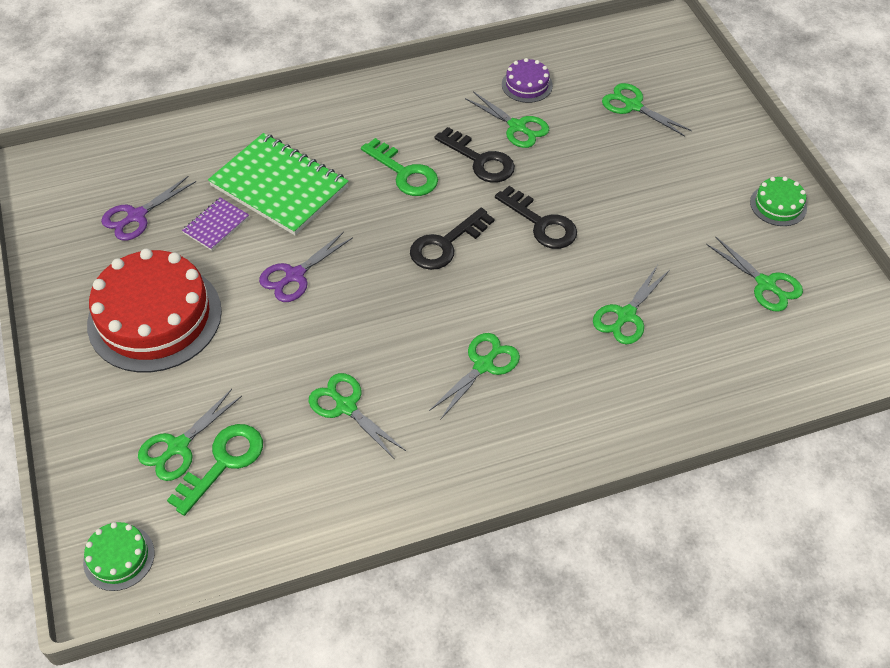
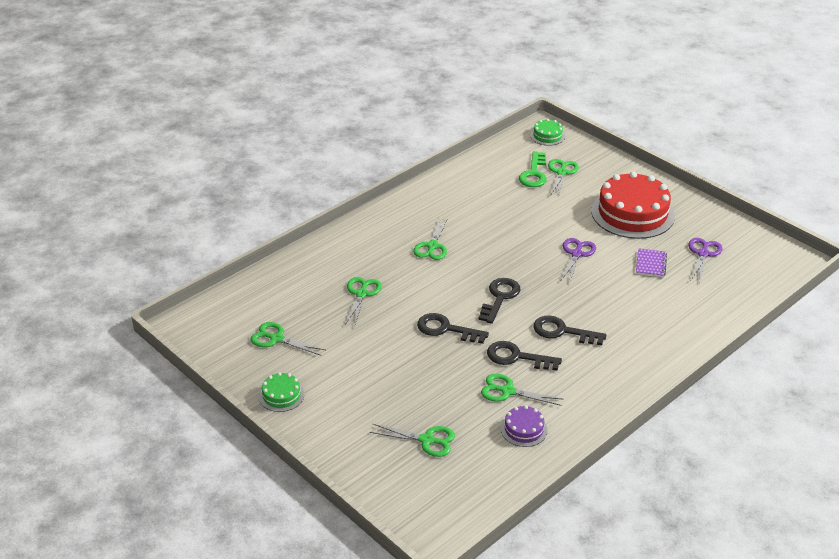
camera: 155 degrees right, 15 degrees down
(279, 186) = (636, 297): green notebook -> none
(346, 406) = (493, 209): green scissors -> none
(404, 173) = (562, 331): green key -> black key

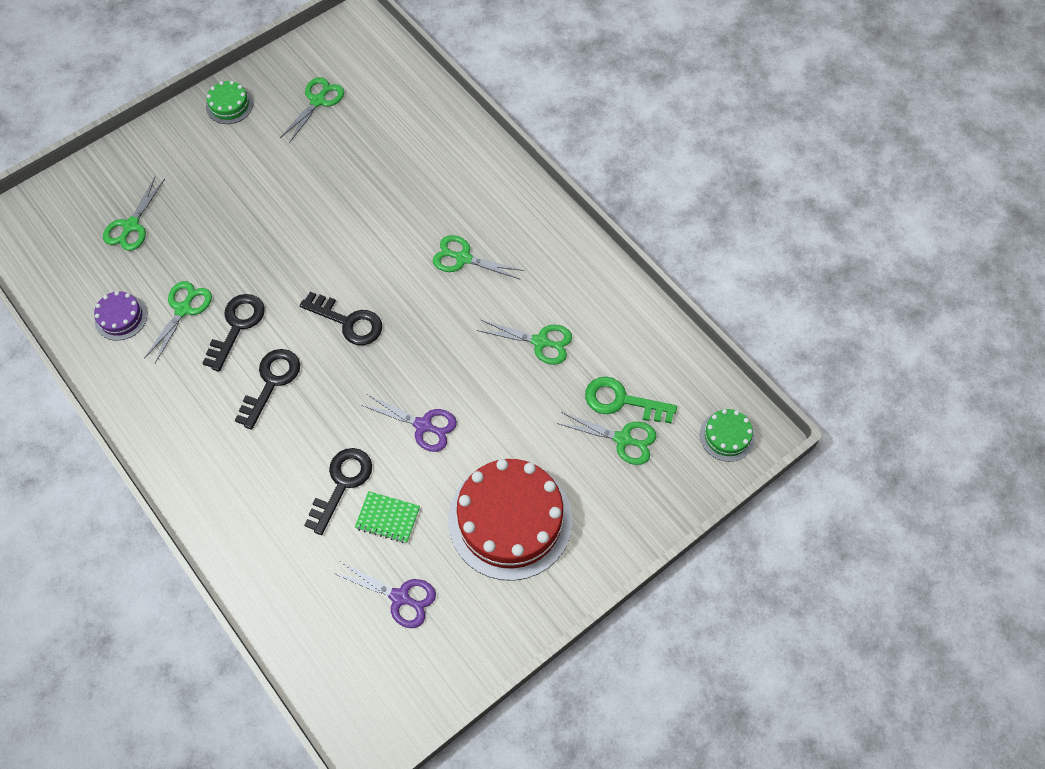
camera: 95 degrees right, 25 degrees up
(361, 294) = (380, 180): green scissors -> green scissors (540, 342)
(446, 329) = (301, 259): black key -> black key (342, 484)
(651, 264) = (387, 518): purple notebook -> green notebook

